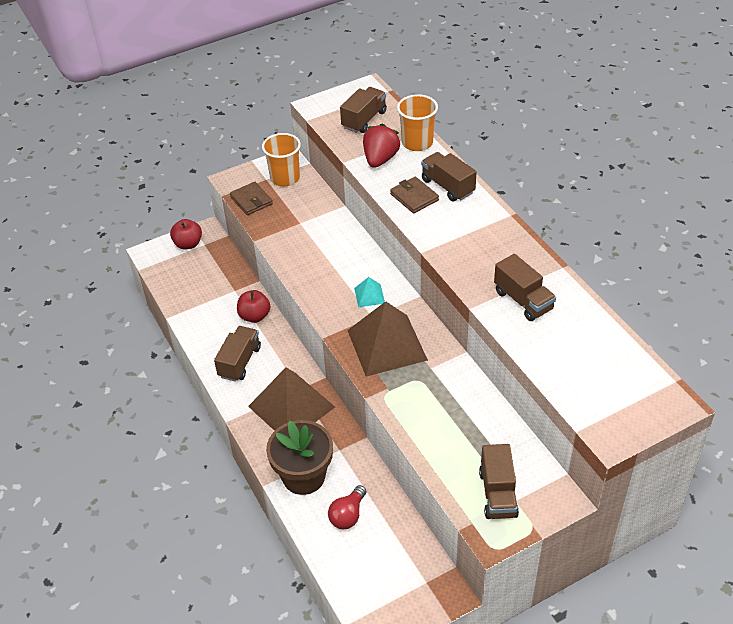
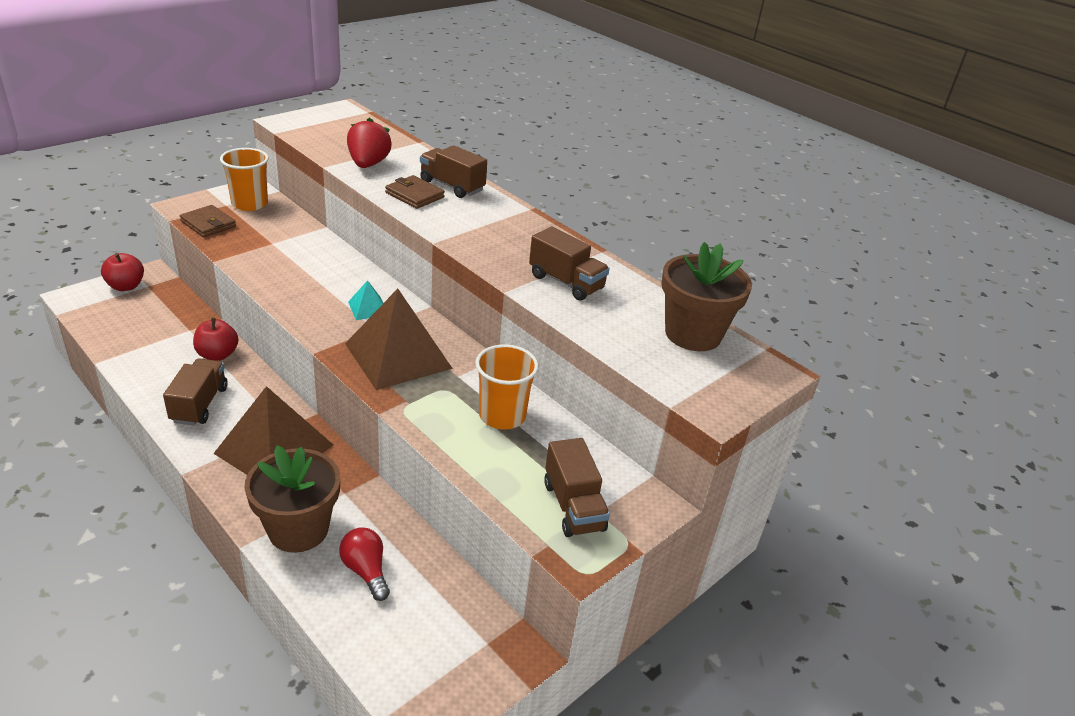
camera: 20 degrees left, 10 degrees down
(348, 515) = (366, 571): red light bulb -> red light bulb turned 135 degrees clockwise
(364, 120) = (343, 133): brown truck -> none
(417, 143) = (409, 151): orange cup -> orange cup (502, 415)
(617, 361) = (693, 334): none -> brown flower pot

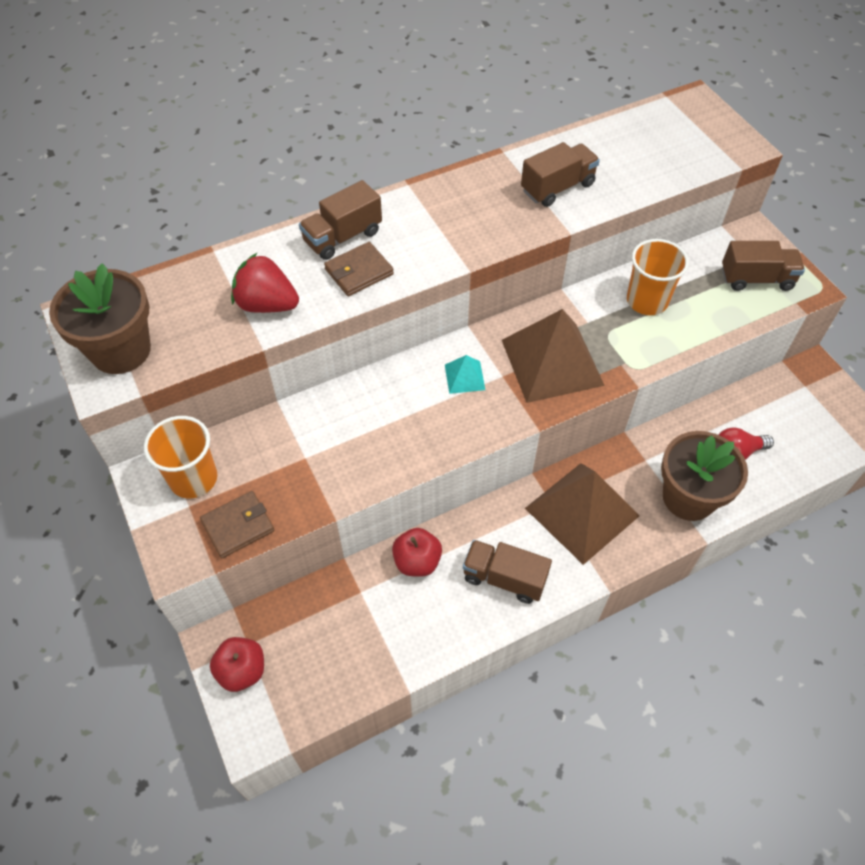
camera: 70 degrees left, 20 degrees up
(693, 334) = (645, 129): brown flower pot -> brown flower pot (121, 350)

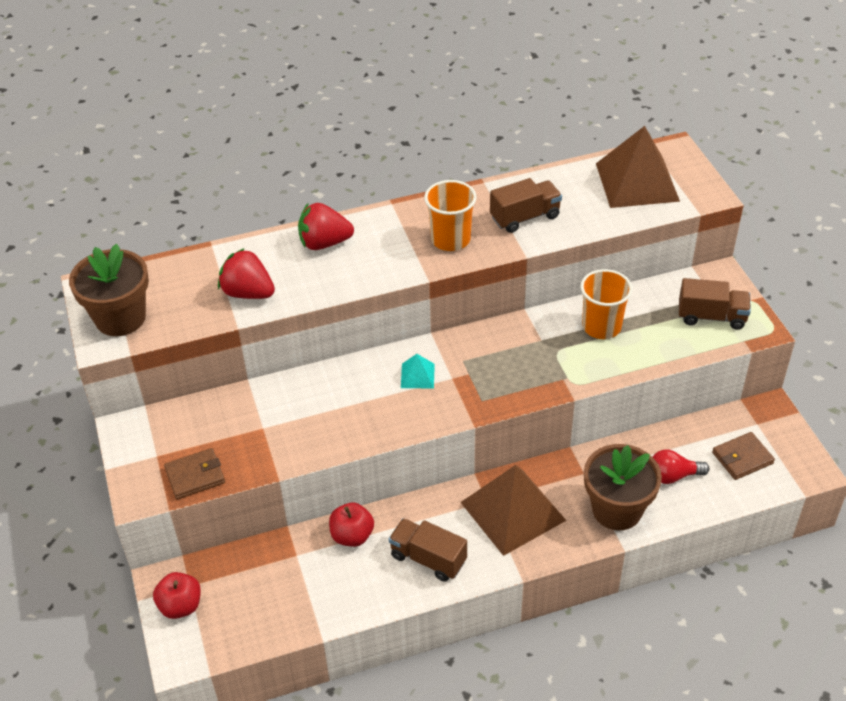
camera: 10 degrees right, 10 degrees down
(193, 478) = (164, 434): orange cup -> orange cup (450, 239)
(342, 237) = (324, 243): brown truck -> red strawberry
(359, 272) = (332, 273): brown wallet -> brown wallet (742, 458)
(552, 362) = (499, 370): brown pyramid -> brown pyramid (636, 182)

